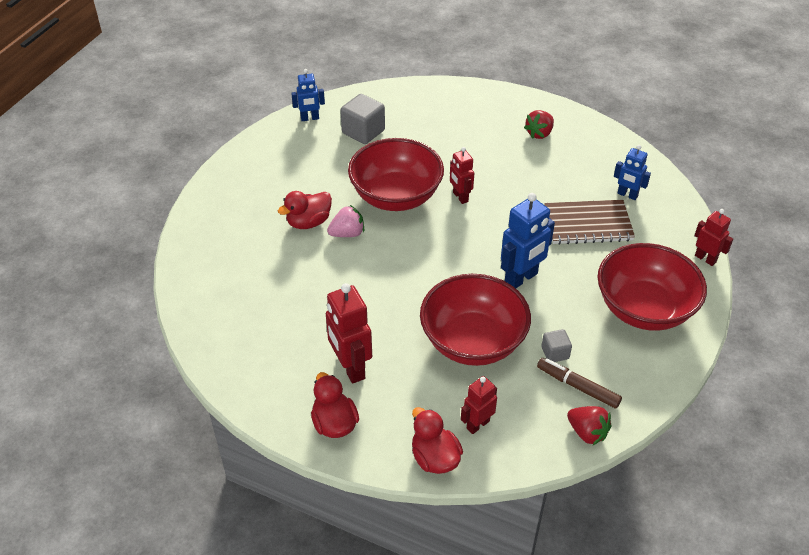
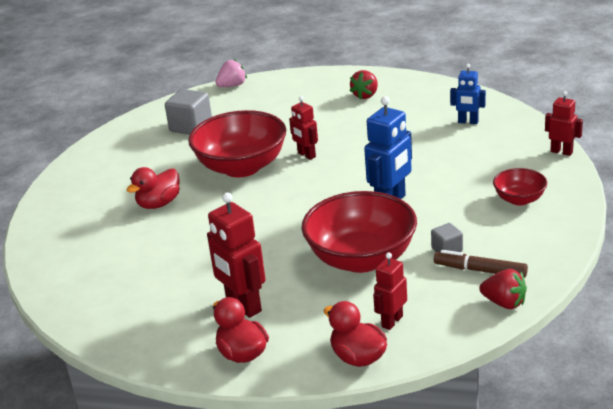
camera: 10 degrees left, 15 degrees down
(310, 118) = (133, 127): blue robot -> none
(347, 233) = (202, 204): pink strawberry -> pink strawberry (232, 86)
(588, 224) = (439, 150): brown notebook -> none
(644, 309) = (519, 199): red bowl -> red bowl, size x0.50

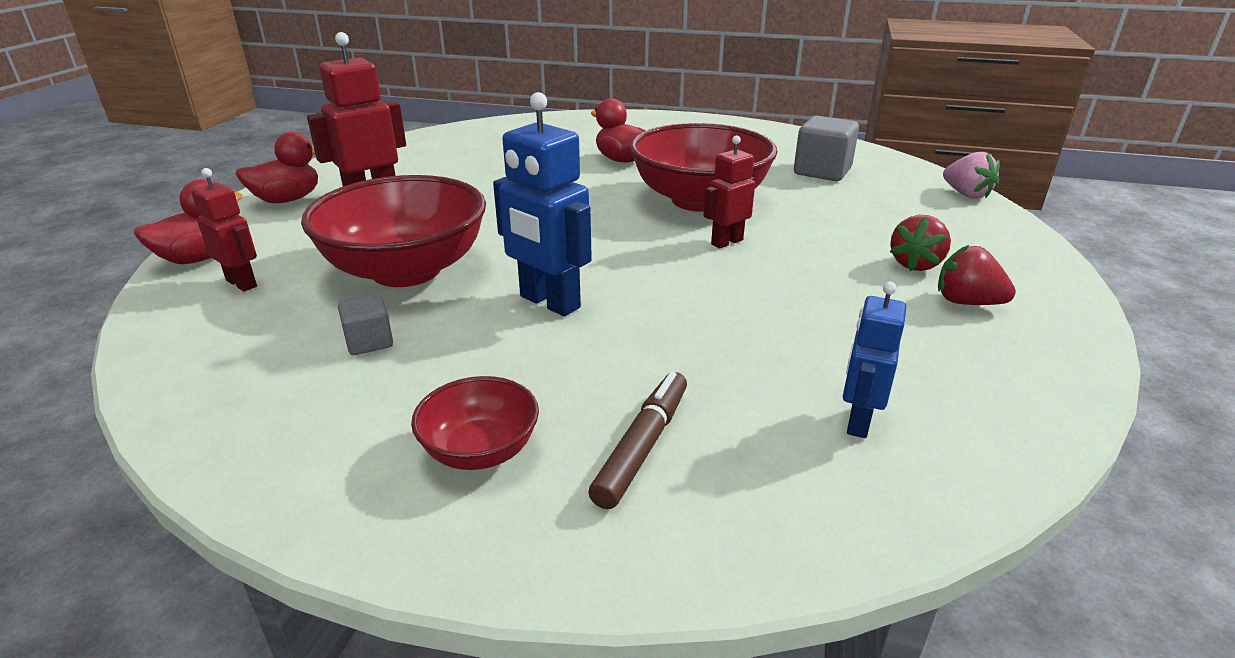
camera: 90 degrees right, 0 degrees up
(480, 270) = (283, 368): brown marker -> brown marker (642, 446)
(504, 303) = (173, 381): red strawberry -> red strawberry (915, 264)
(561, 152) = (682, 572): red robot -> none

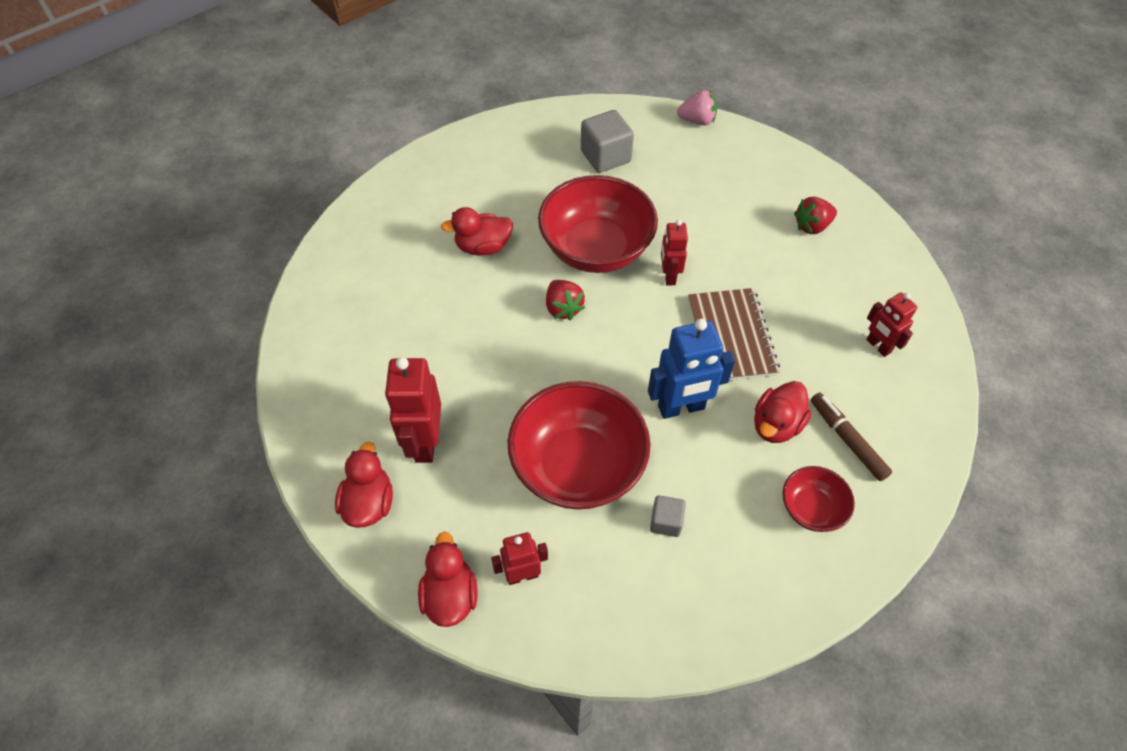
camera: 55 degrees left, 25 degrees up
(598, 375) = (776, 425): none -> red duck
(697, 302) = (731, 336): none -> brown notebook
(857, 421) = (878, 346): blue robot -> red robot
(915, 264) = (760, 213): red strawberry -> red strawberry (563, 308)

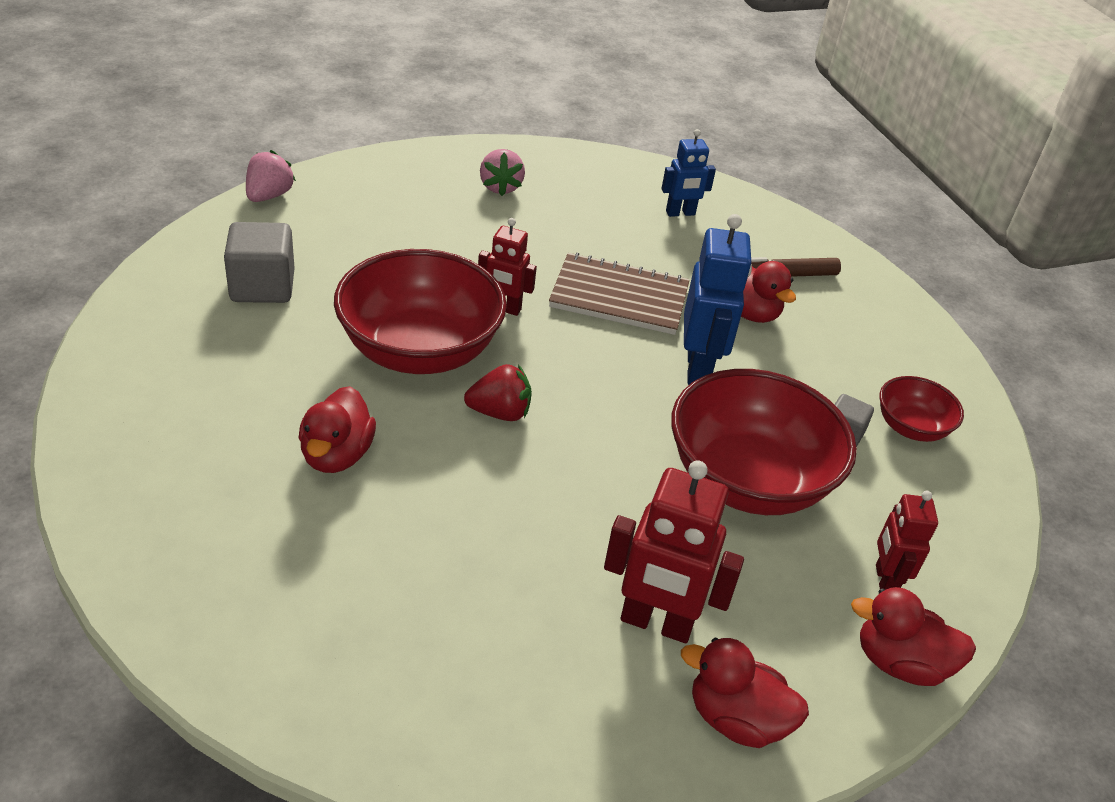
camera: 75 degrees left, 15 degrees down
(811, 509) = (854, 329): red bowl -> red bowl (911, 427)
(812, 226) = (500, 187): red strawberry -> pink strawberry
(878, 346) = (680, 213): red robot -> blue robot

